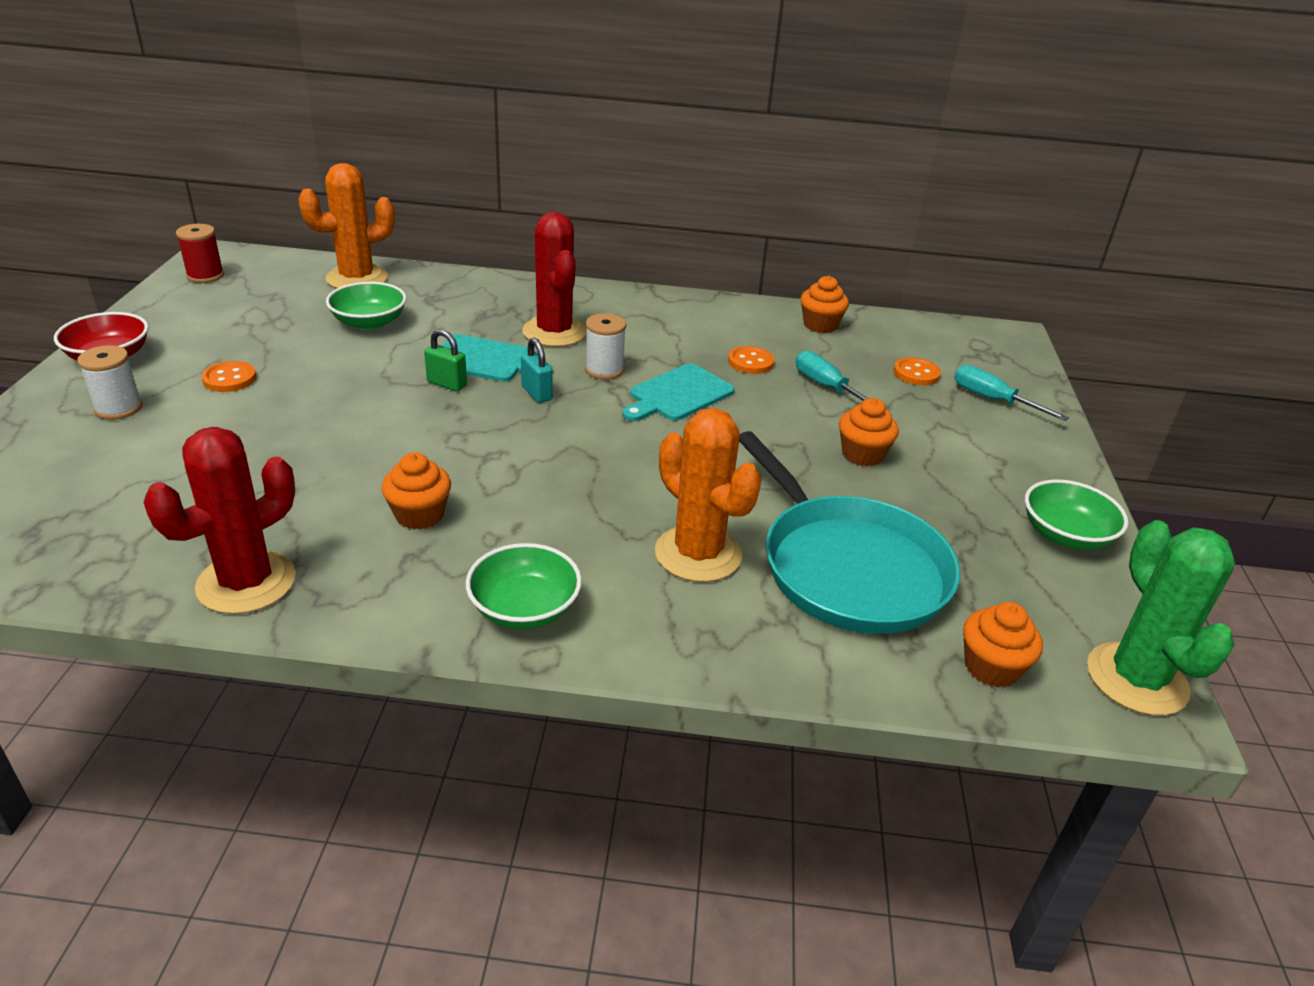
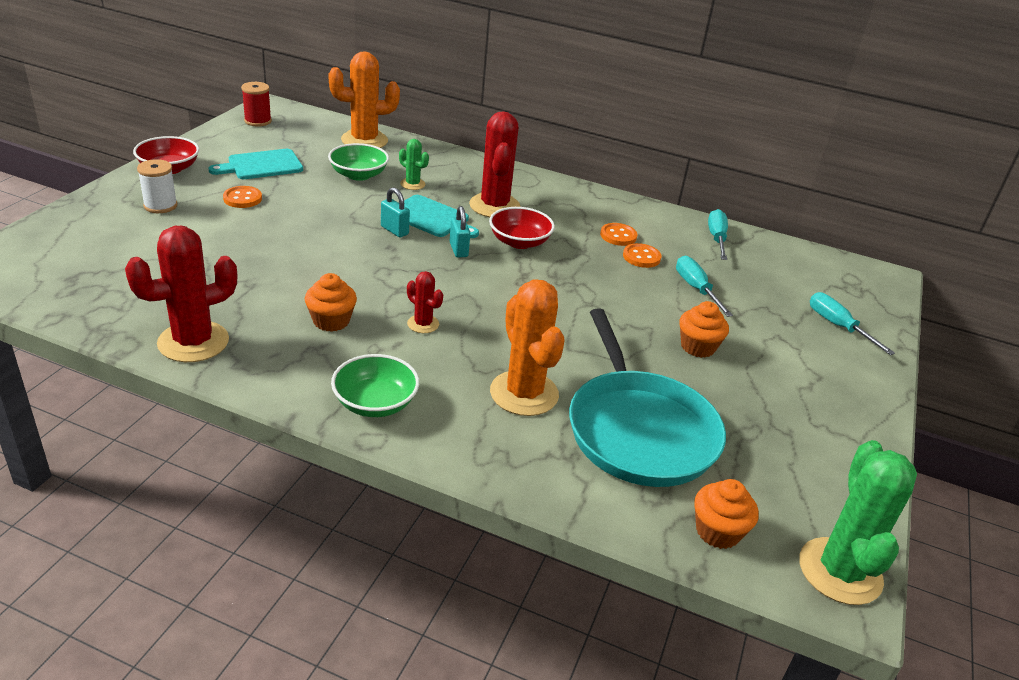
camera: 15 degrees right, 0 degrees up
(442, 322) = (412, 184): none -> green cactus
(447, 384) = (394, 230): green padlock -> turquoise padlock
(537, 494) = (423, 324): none -> red cactus
(604, 370) = (519, 242): white spool -> red bowl
(678, 394) = (569, 271): turquoise cutting board -> turquoise cutting board (261, 165)
(820, 325) = (716, 238): orange cupcake -> turquoise screwdriver
(916, 373) = (780, 292): orange button -> orange button (618, 236)
(1065, 535) = (841, 446): green bowl -> none

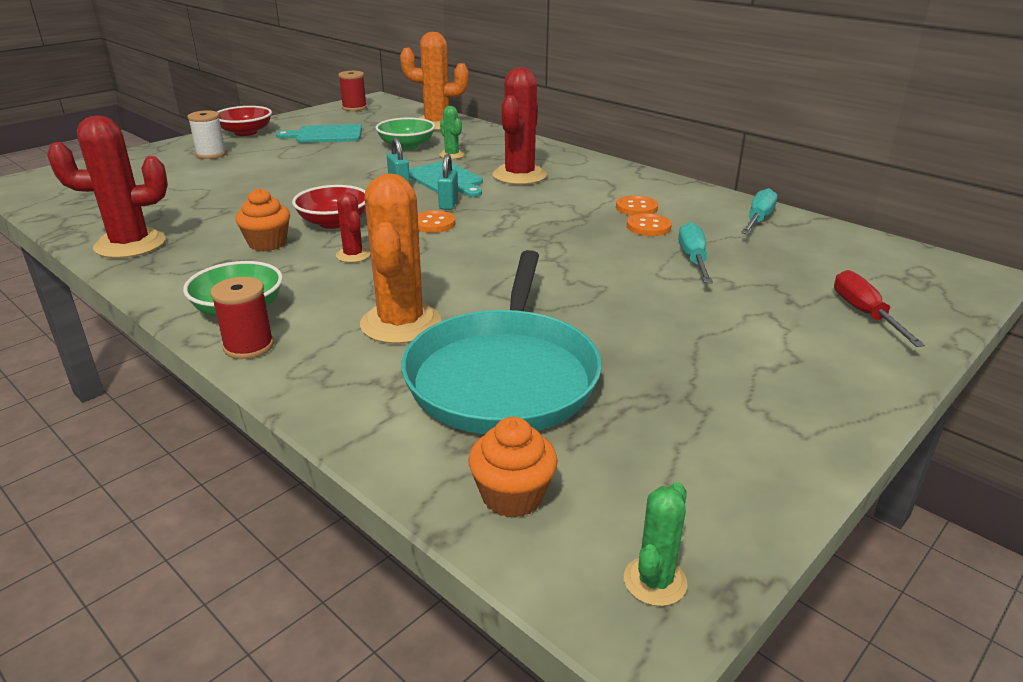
camera: 25 degrees right, 5 degrees down
(242, 198) = (285, 154): orange button -> orange button (433, 224)
(419, 440) = (249, 346): none -> red spool
(519, 242) = (519, 203): red bowl -> red bowl (334, 222)
(697, 347) = (649, 310): orange cupcake -> none
(837, 326) = (864, 313): turquoise screwdriver -> red screwdriver
(840, 571) = (655, 581): green cactus -> green cactus, size x0.50

